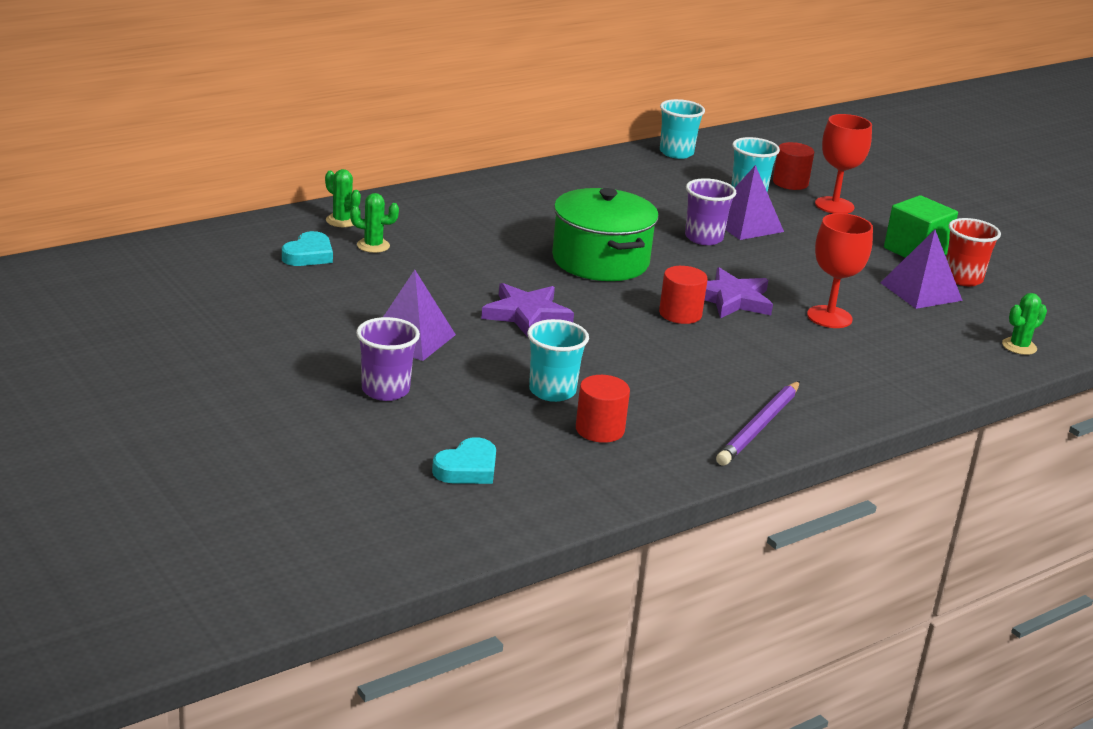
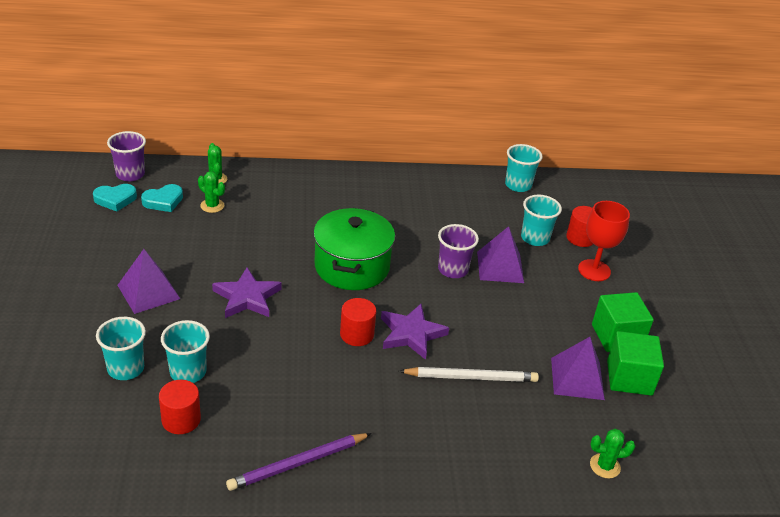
camera: 30 degrees right, 10 degrees up
(385, 390) = (83, 330): purple cup -> purple cup (130, 174)
(467, 468) = (57, 418): turquoise heart -> turquoise heart (115, 199)
(481, 407) = (126, 368): none -> turquoise cup
(829, 317) = (471, 377): red goblet -> white pencil
(963, 278) = (629, 378): red cup -> green cube

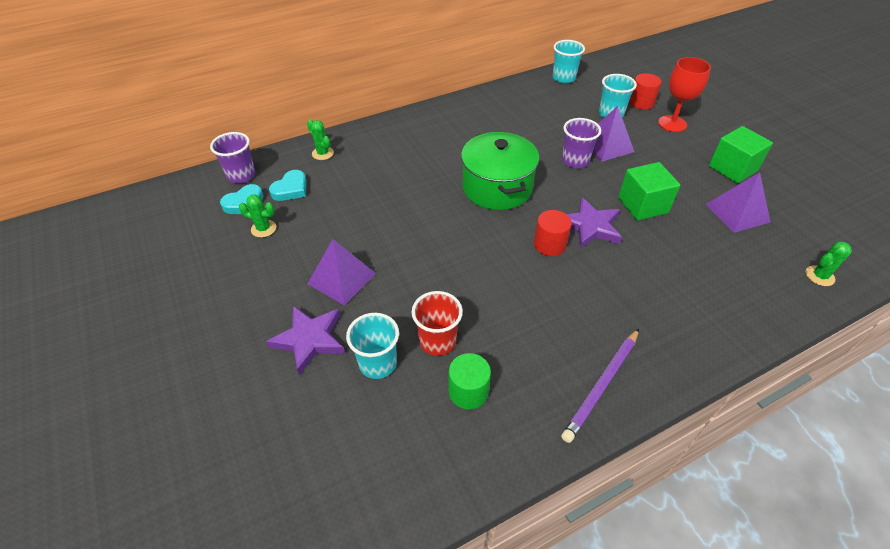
camera: 20 degrees left, 10 degrees up
(181, 420) = (468, 391): red cylinder -> green cylinder
(188, 372) = (437, 341): turquoise cup -> red cup
(212, 206) = (338, 178): green cactus -> green cactus (263, 229)
(247, 297) = (433, 248): purple star -> purple star (309, 339)
(471, 377) = (665, 245): white pencil -> none
(629, 378) = (770, 197): green cube -> green cube (643, 205)

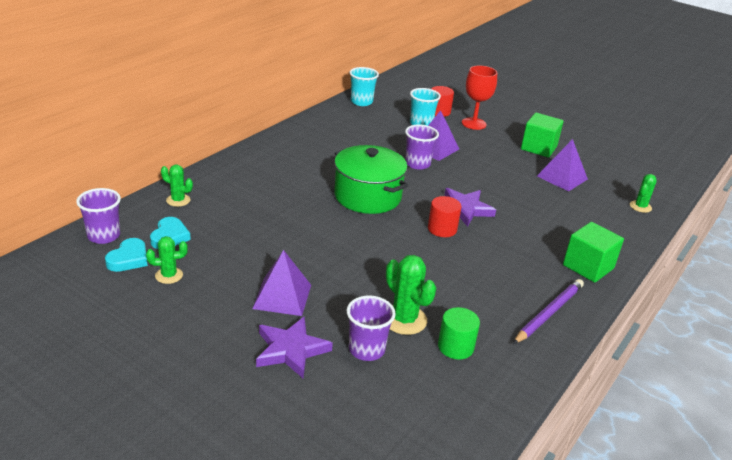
camera: 30 degrees left, 15 degrees down
(378, 363) = (366, 349): turquoise cup -> purple cup
(437, 341) = (404, 320): red cup -> green cactus
(601, 385) = (549, 313): purple pencil -> purple pencil turned 150 degrees counterclockwise
(643, 205) = (492, 186): green cube -> green cube (588, 267)

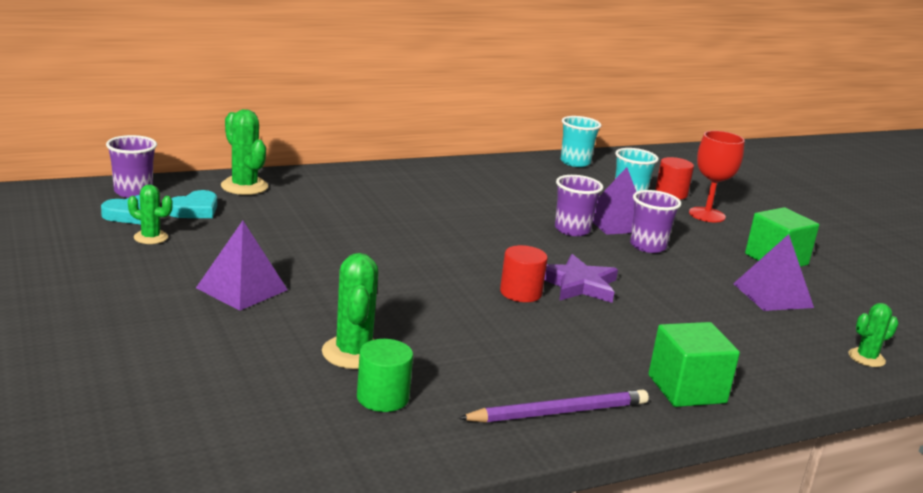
camera: 30 degrees right, 10 degrees down
(178, 200) = (244, 186): green cactus -> green cactus, size x1.62
(290, 350) = (186, 332): purple star -> none
(366, 349) = (270, 361): purple cup -> purple cup (647, 246)
(367, 196) = (464, 239): green pot -> none

